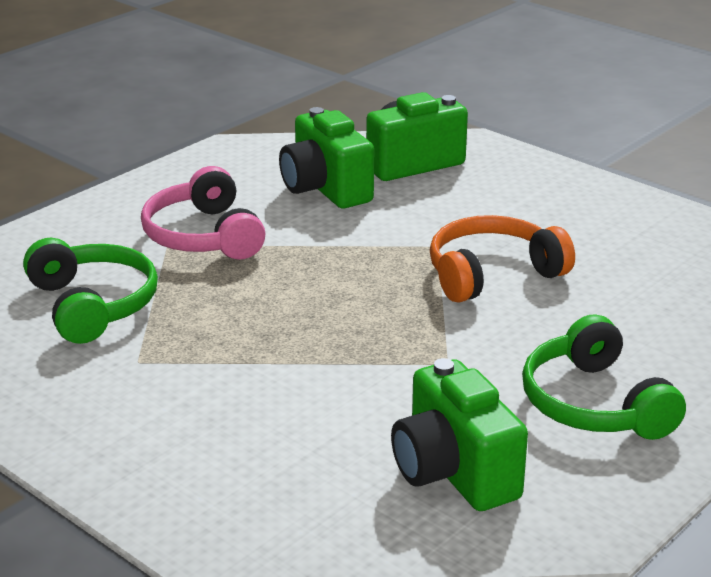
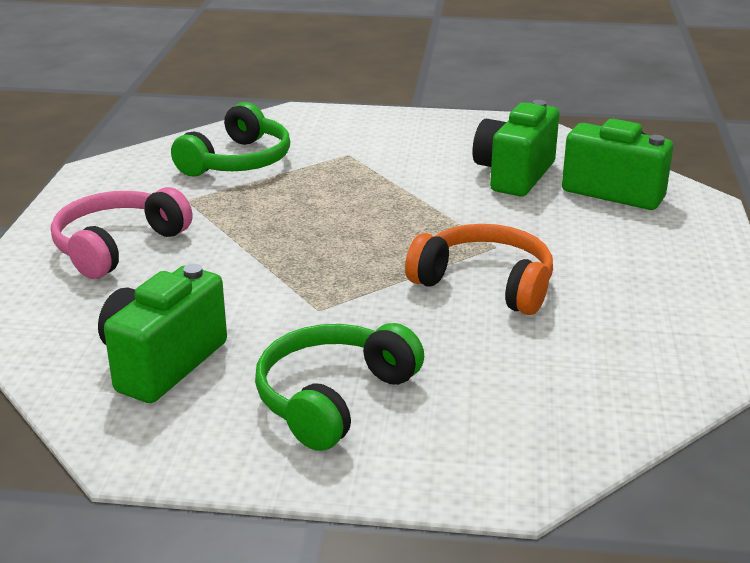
camera: 55 degrees right, 0 degrees up
(203, 236) = (376, 160): pink headphones -> pink headphones (117, 246)

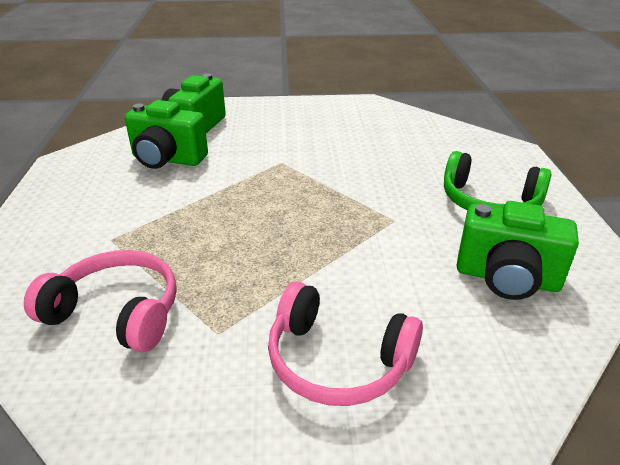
camera: 100 degrees left, 5 degrees up
(238, 161) = (117, 312): green headphones -> pink headphones
(485, 283) = (332, 163): orange headphones -> none

